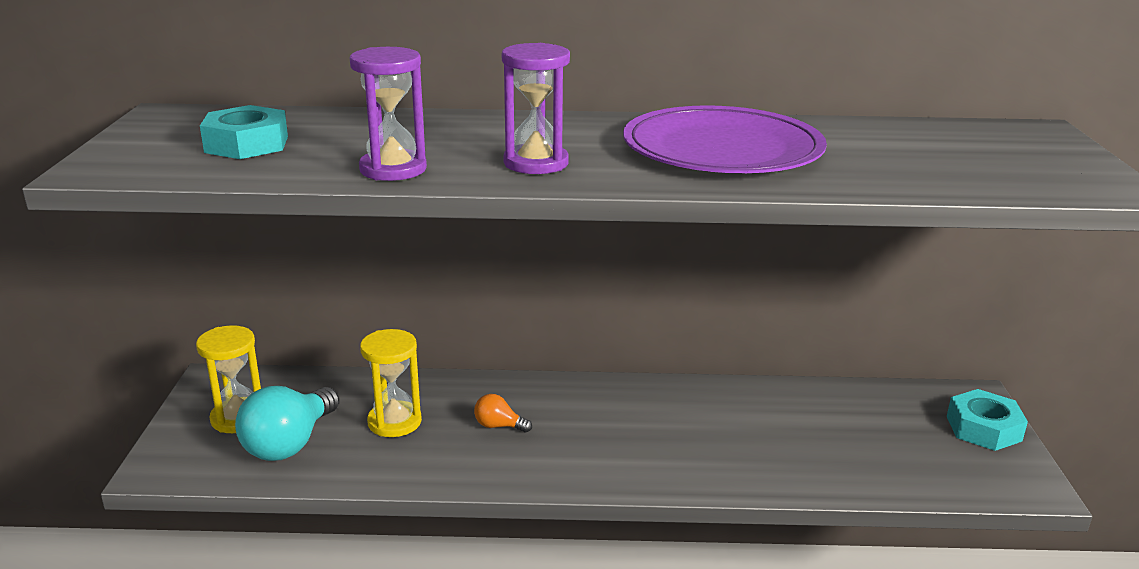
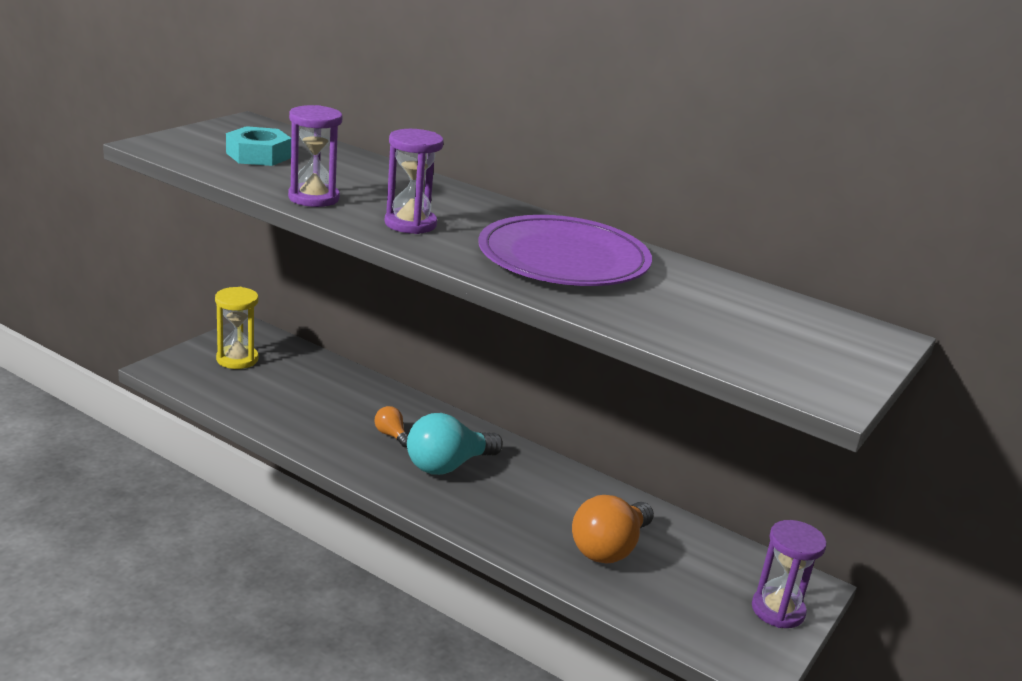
camera: 30 degrees right, 0 degrees up
(289, 444) = (249, 387): turquoise light bulb -> turquoise light bulb (447, 465)
(394, 422) = (327, 403): yellow hourglass -> none
(810, 441) = (609, 548): none -> orange light bulb
(983, 428) = (778, 610): turquoise nut -> purple hourglass

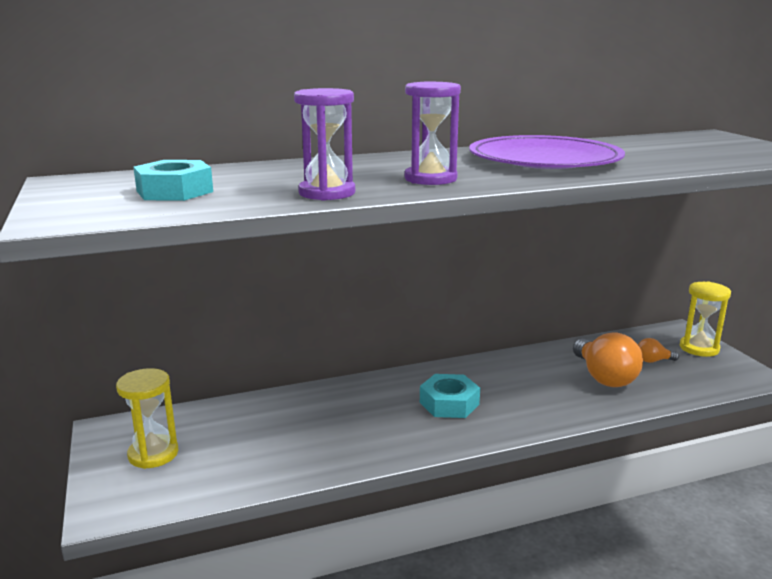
camera: 50 degrees left, 5 degrees down
(391, 435) = (380, 413): orange light bulb -> orange light bulb (653, 361)
(447, 465) = (449, 403): turquoise light bulb -> turquoise nut
(778, 610) = (699, 348): purple hourglass -> yellow hourglass

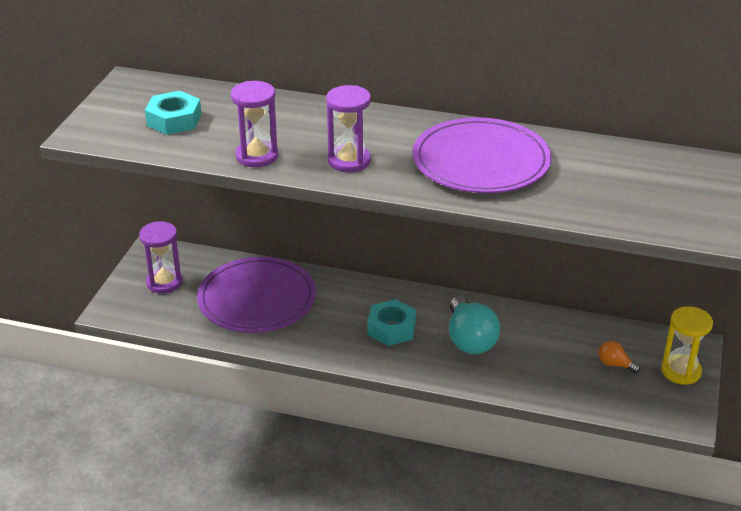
camera: 35 degrees right, 15 degrees up
(153, 454) = (164, 282): yellow hourglass -> purple hourglass
(284, 429) = (257, 299): none -> purple plate
(526, 386) = (469, 340): none -> turquoise light bulb
(604, 377) = (545, 360): orange light bulb -> none

